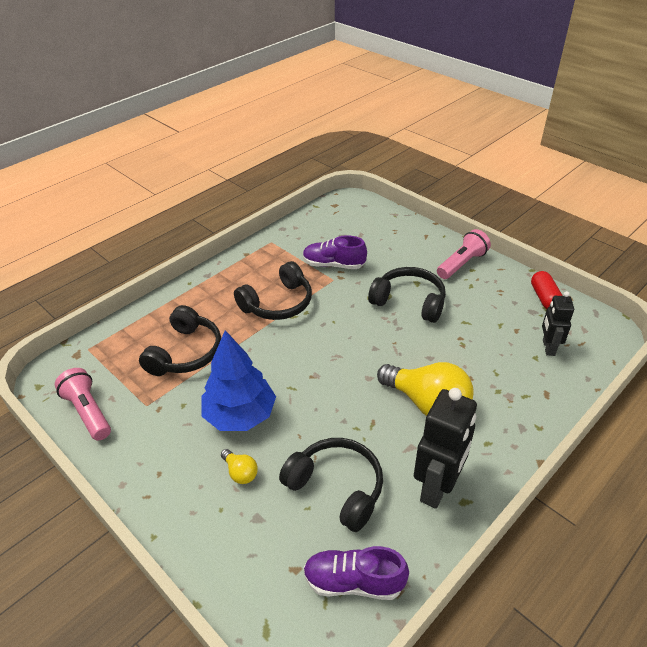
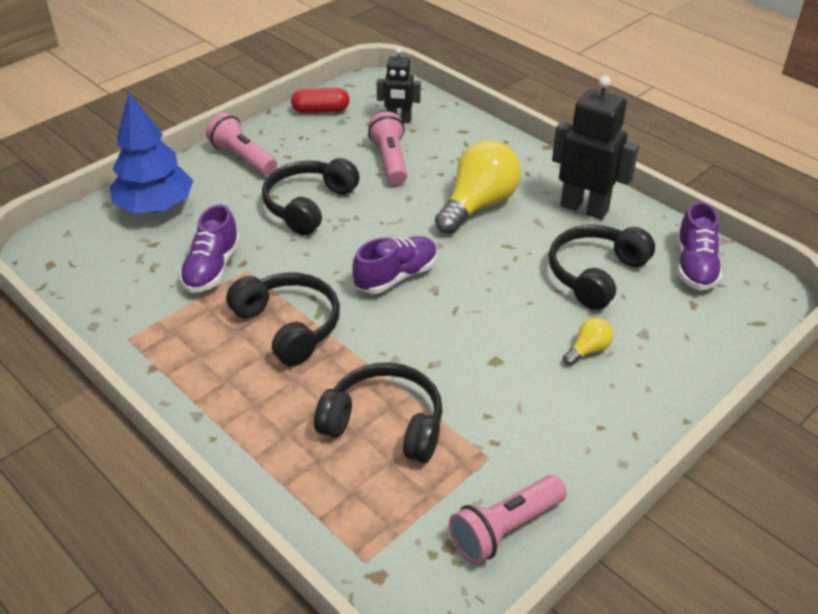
camera: 90 degrees left, 0 degrees up
(240, 415) = (502, 355): blue tree -> blue tree (156, 207)
(329, 353) = (396, 276): none -> purple shoe
(481, 344) = (390, 160): none -> pink flashlight

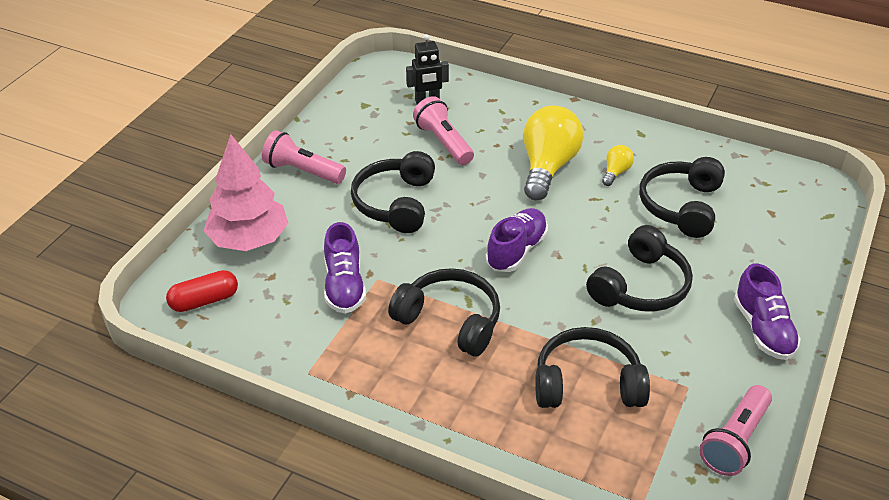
camera: 20 degrees left, 0 degrees up
(156, 207) = (249, 240): blue tree -> pink tree
(321, 110) = (347, 107): red capsule -> red capsule (204, 301)
(501, 342) = (640, 286): none -> black headphones
(584, 208) = (638, 149): black robot -> none
(588, 350) = (713, 274): yellow light bulb -> yellow light bulb (616, 172)
(694, 266) = (754, 179): purple shoe -> purple shoe (763, 329)

